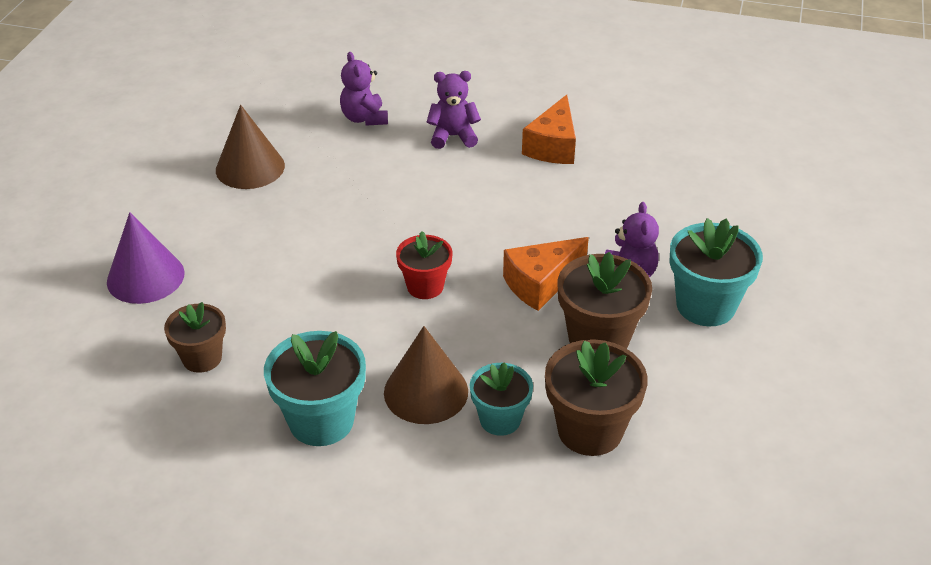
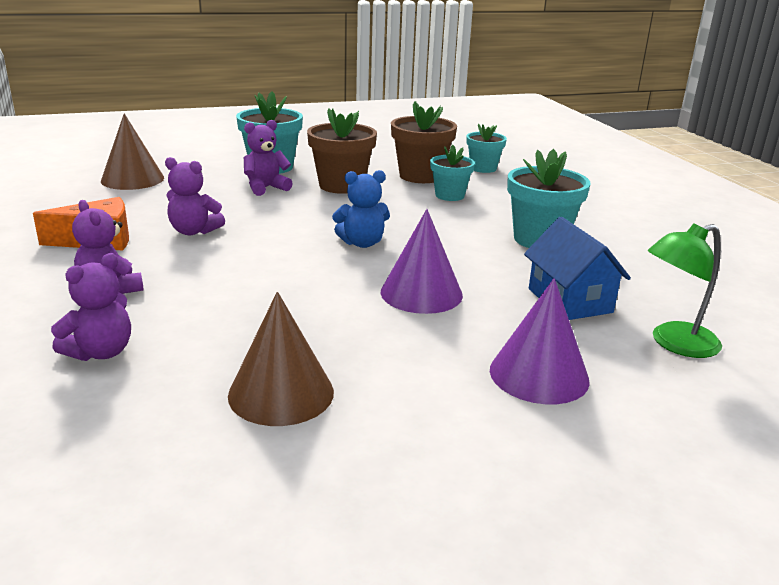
camera: 125 degrees left, 15 degrees down
(89, 374) = (674, 344): none -> green lamp
(202, 358) = (569, 300): brown flower pot -> blue house
(301, 278) = (421, 293): none -> purple cone
(425, 286) = (362, 243): red flower pot -> blue teddy bear
(426, 391) = (462, 218): brown cone -> brown cone (132, 179)
(535, 197) = (194, 231): none -> purple teddy bear
(540, 283) = (307, 209): orange cheese -> none
(581, 521) = (483, 168): none -> turquoise flower pot

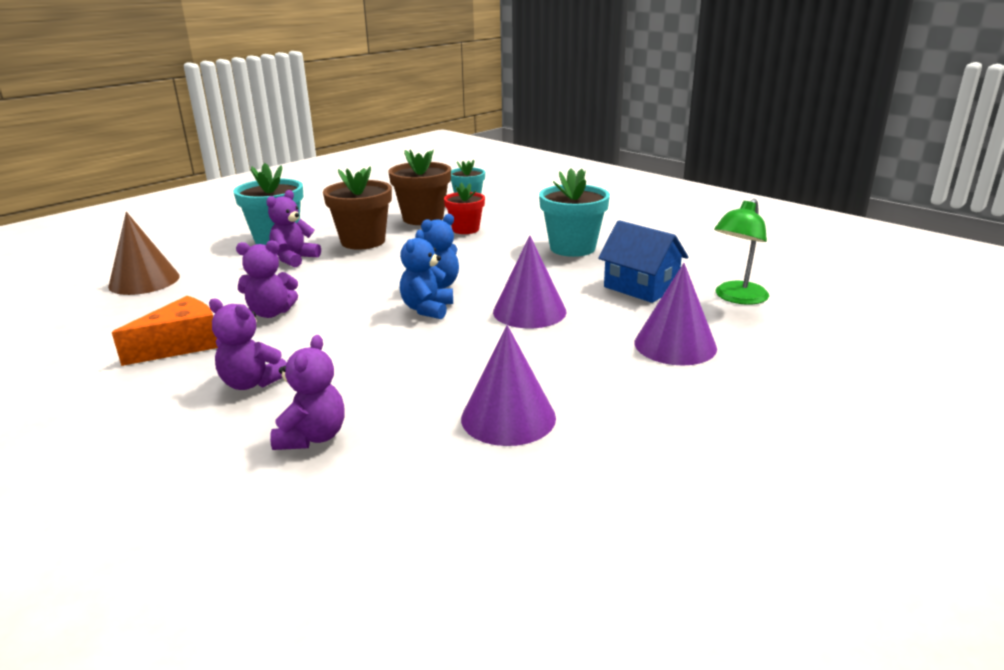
camera: 25 degrees left, 0 degrees up
(281, 393) = (508, 417): brown cone -> purple cone
(326, 264) = (427, 309): none -> blue teddy bear
(449, 195) = (465, 229): turquoise flower pot -> red flower pot

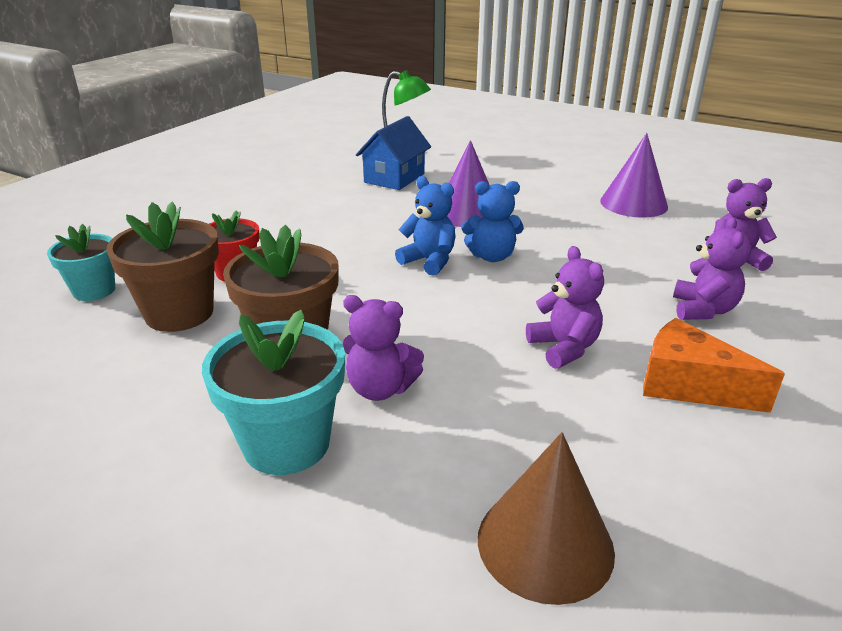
camera: 105 degrees left, 5 degrees up
(572, 248) = (300, 208): turquoise flower pot -> none
(675, 345) = (492, 166): purple cone -> none

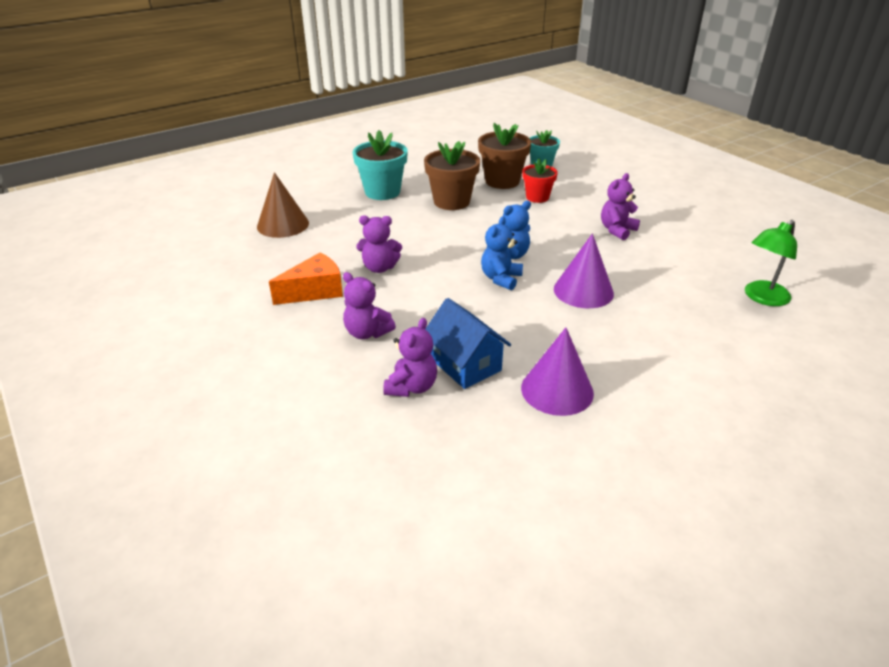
camera: 115 degrees right, 5 degrees up
(380, 388) = (396, 214): purple teddy bear -> purple teddy bear (617, 230)
(394, 178) = (680, 277): blue house -> blue house (465, 364)

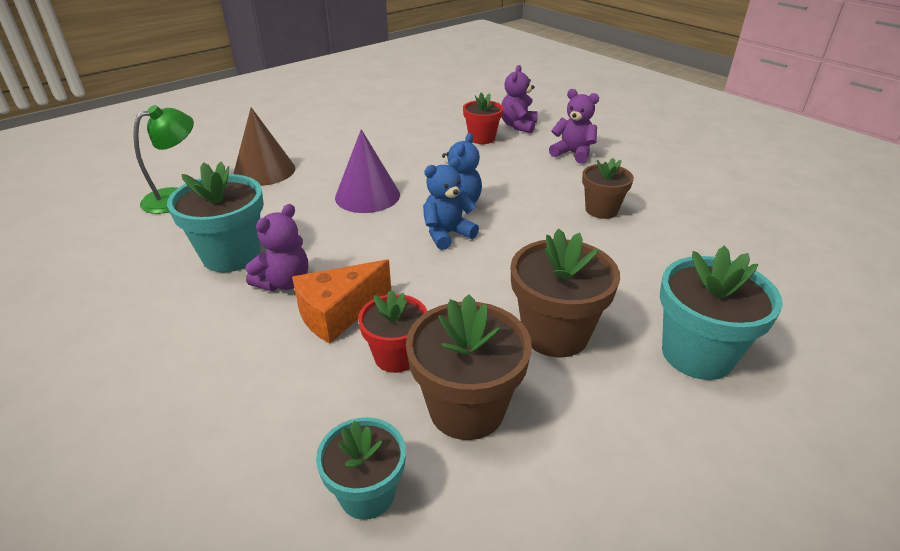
camera: 175 degrees right, 0 degrees up
(283, 225) = (787, 266): brown cone -> brown cone (264, 171)
(315, 291) = (651, 183): orange cheese -> orange cheese (338, 313)
(379, 268) = (601, 210): purple teddy bear -> brown flower pot
(465, 364) = (482, 138): blue house -> red flower pot
(557, 390) = (411, 128): purple cone -> none
(666, 247) = (231, 255): none -> turquoise flower pot

